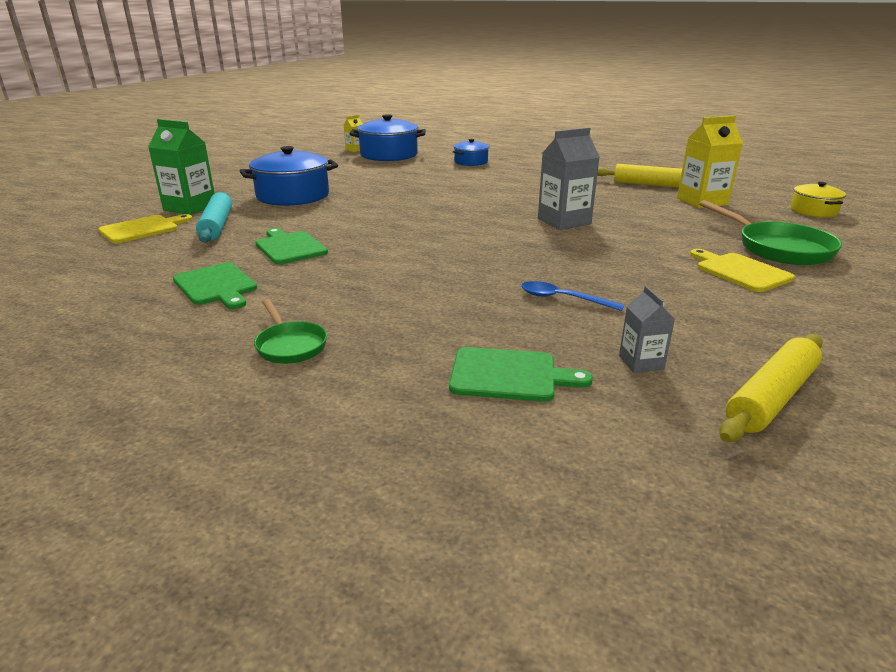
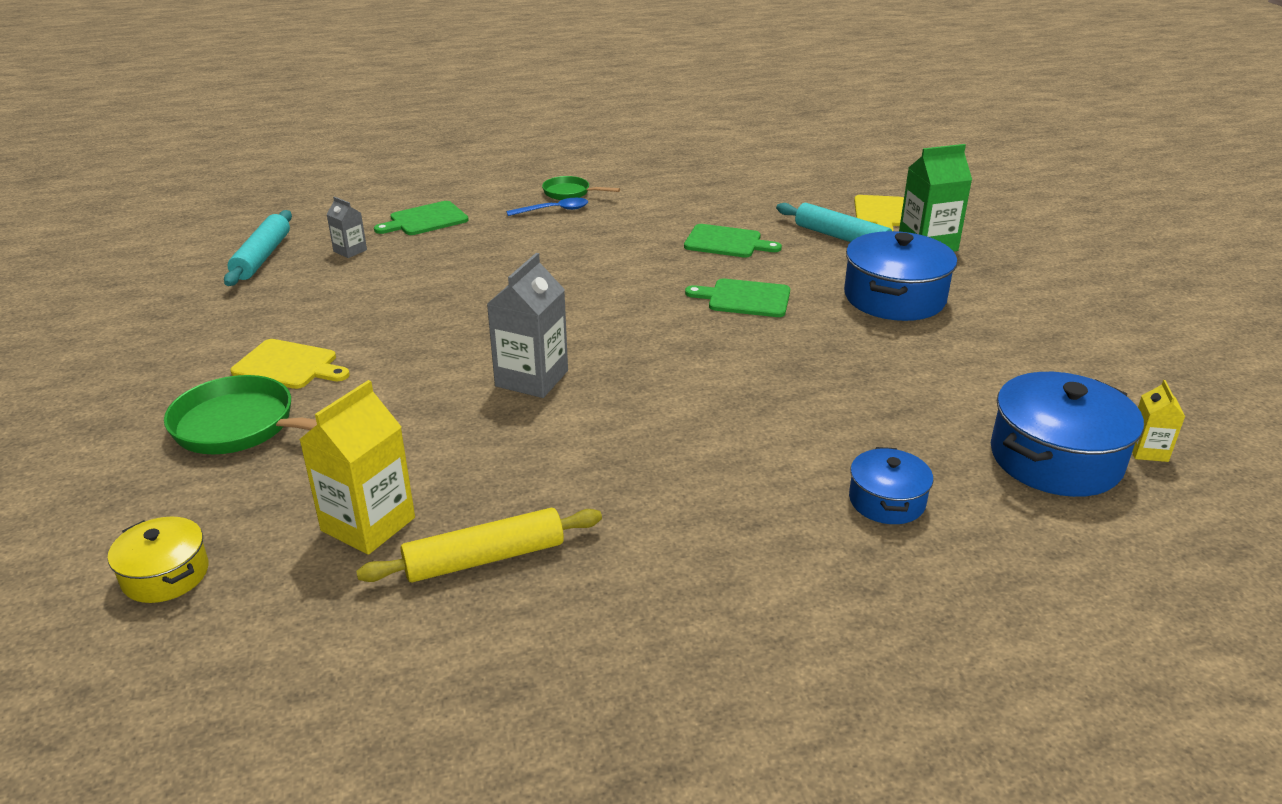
camera: 140 degrees right, 5 degrees up
(216, 285) = (695, 202): green cutting board -> green cutting board (745, 298)
(563, 299) = (438, 276): blue spoon -> blue spoon (554, 210)
(771, 397) = (262, 257): yellow rolling pin -> turquoise rolling pin

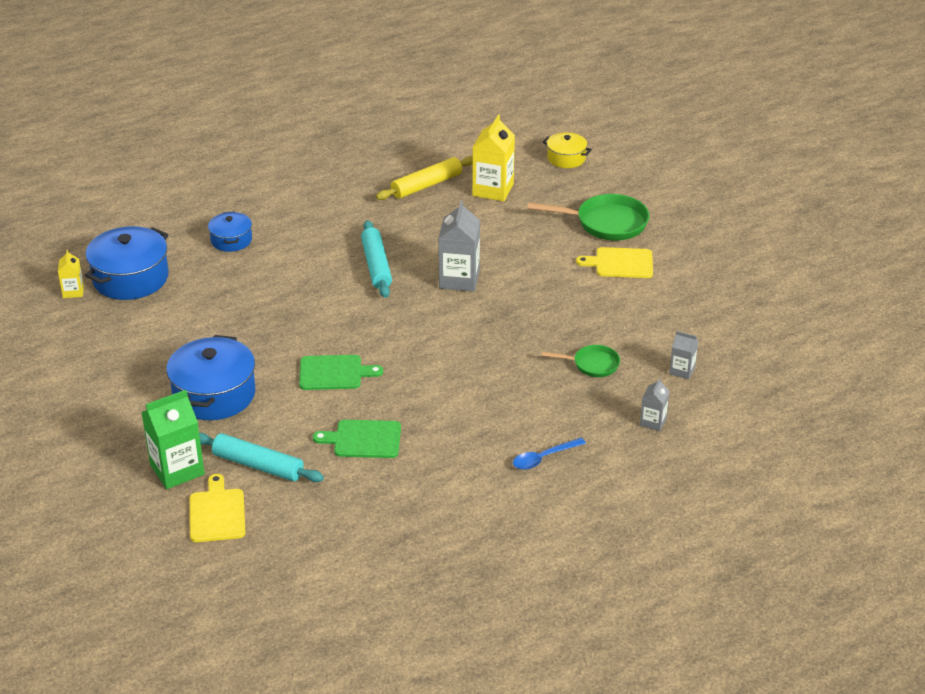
camera: 165 degrees right, 5 degrees up
(262, 257) = (745, 351): turquoise rolling pin -> turquoise rolling pin (376, 265)
(425, 220) = (653, 422): green cutting board -> grey carton
(570, 193) = (543, 490): green pan -> green pan (592, 364)

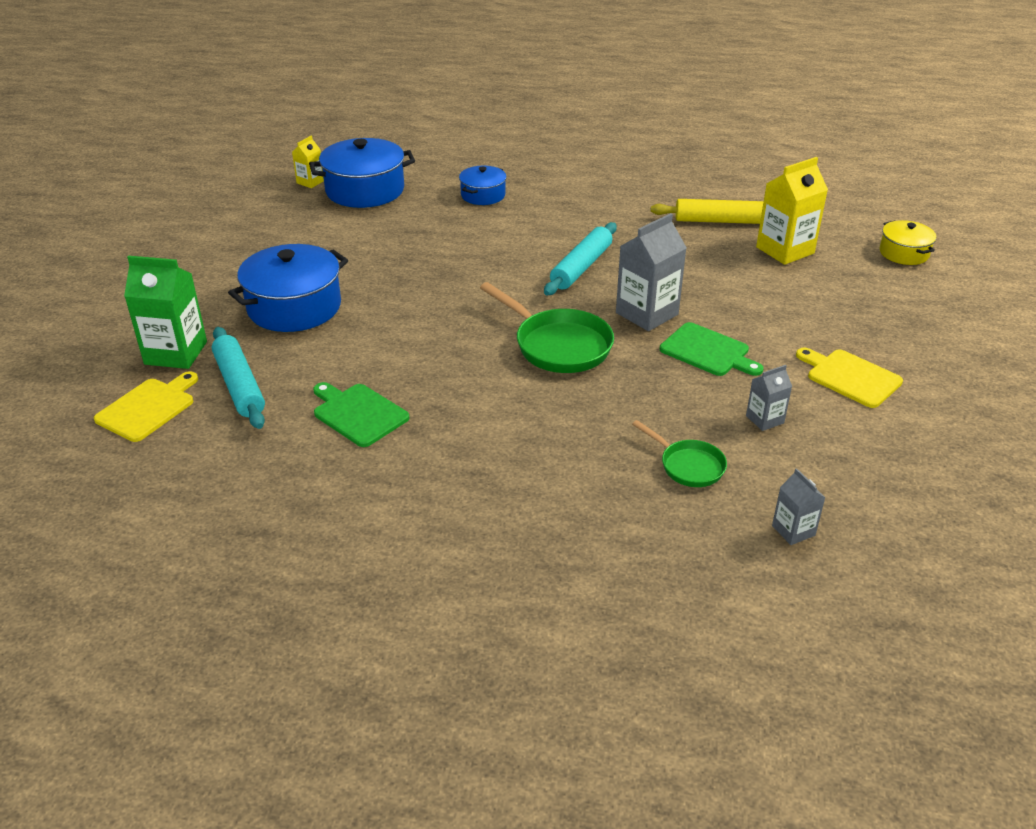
camera: 40 degrees right, 0 degrees up
(334, 373) = (416, 340): green cutting board -> green cutting board (708, 351)
(543, 458) = (506, 536): blue spoon -> none
(606, 223) = (879, 330): green pan -> green pan (558, 345)
(653, 422) = (685, 570): grey carton -> grey carton (764, 419)

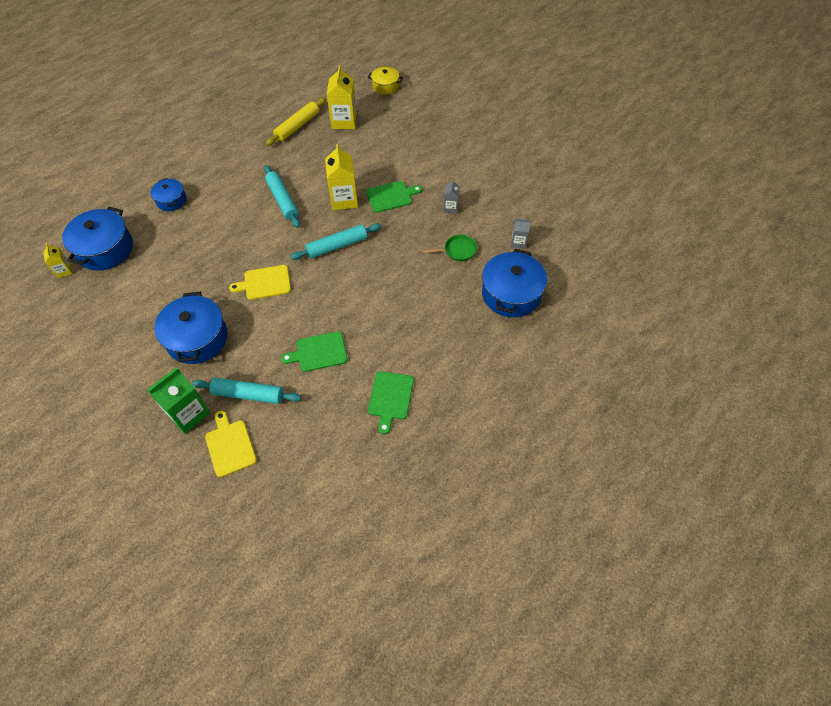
camera: 55 degrees left, 20 degrees up
(334, 522) = (390, 398): none -> green cutting board
(558, 345) = (337, 246): green pan -> turquoise rolling pin
(647, 314) = (344, 199): grey carton -> yellow carton
(671, 572) = (511, 294): none -> blue pot
(850, 377) = (449, 163): yellow cutting board -> yellow cutting board (265, 283)

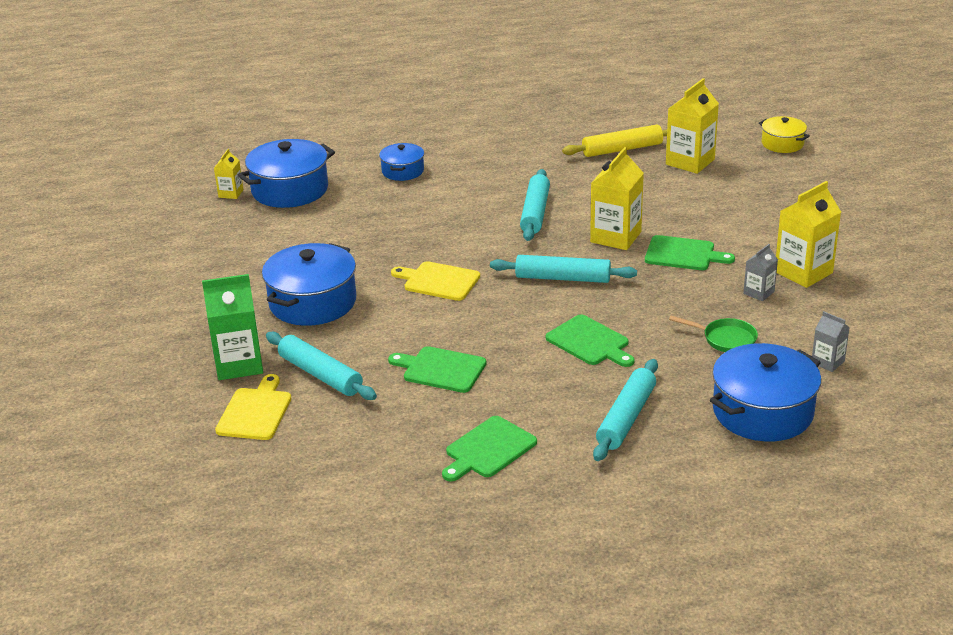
camera: 35 degrees right, 25 degrees down
(388, 288) = (590, 342): none -> green cutting board
(447, 335) = (626, 418): none -> turquoise rolling pin
(463, 182) = (803, 272): none -> yellow carton

